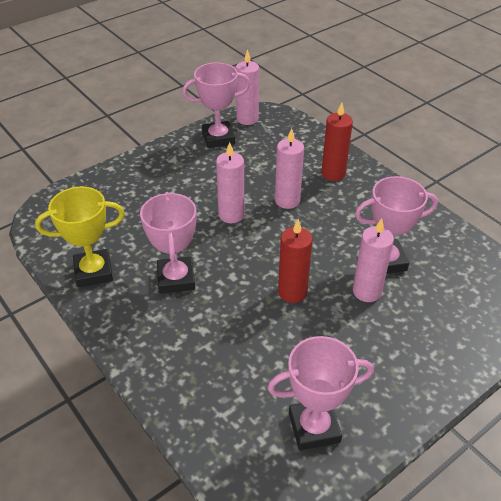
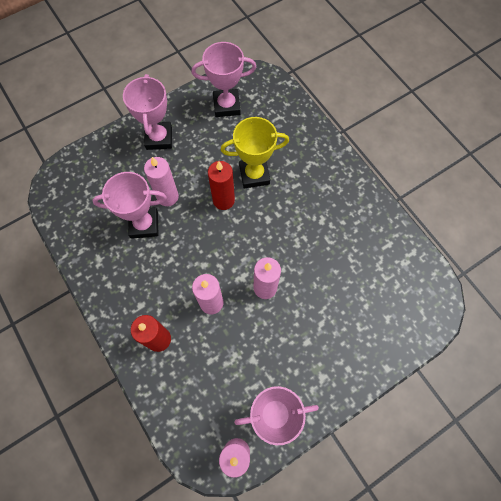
camera: 175 degrees left, 25 degrees up
(93, 272) = (378, 231): yellow trophy -> yellow trophy (254, 175)
(176, 279) = (312, 220): pink trophy -> pink trophy (159, 138)

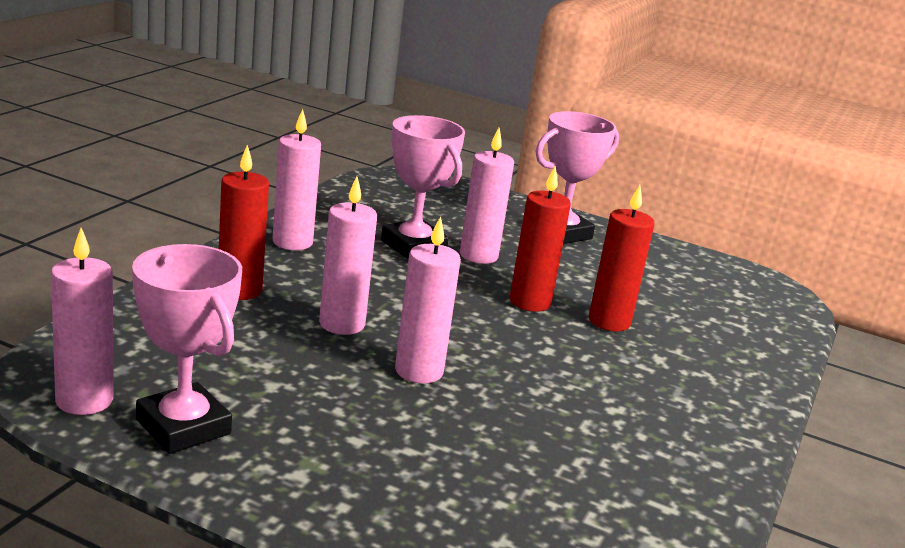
camera: 55 degrees right, 45 degrees down
(115, 287) = (292, 242): none -> pink candle
(226, 106) = (690, 275): pink trophy -> none
(254, 175) = (609, 321): yellow trophy -> red candle

